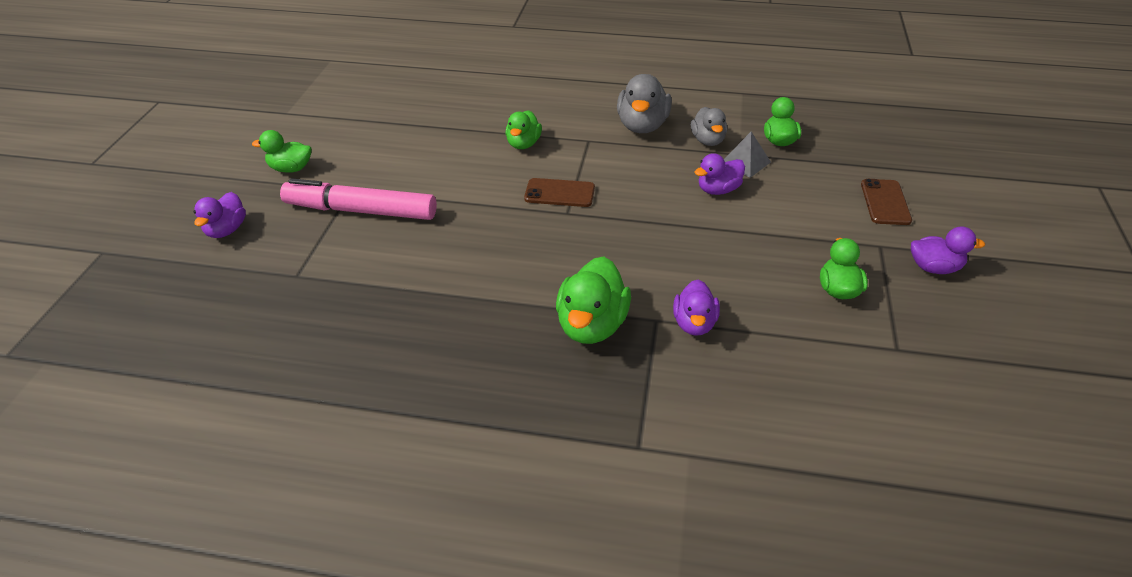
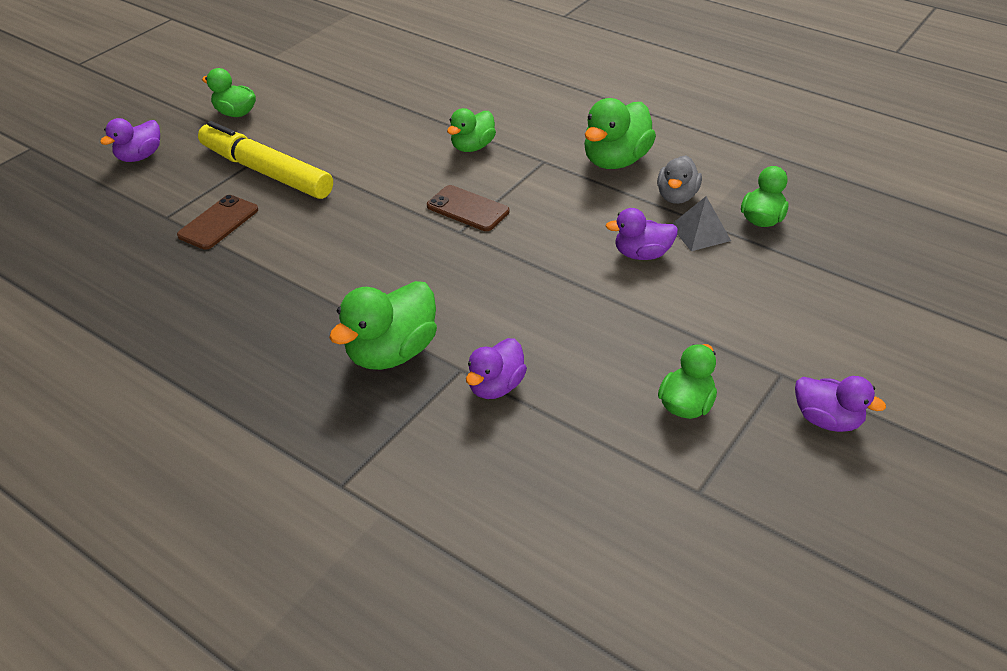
camera: 25 degrees right, 0 degrees up
(361, 211) = (266, 172): pink marker -> yellow marker
(642, 126) = (615, 160): grey duck -> green duck
(885, 202) = (832, 327): brown phone -> brown phone (218, 223)

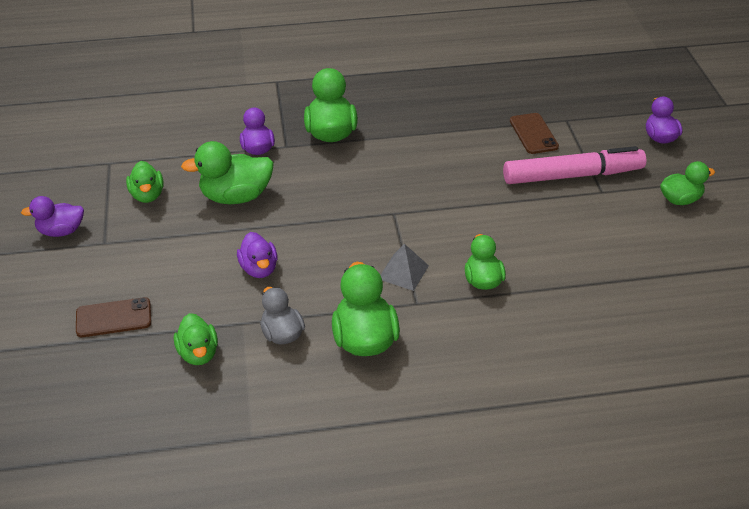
camera: 135 degrees right, 0 degrees up
(266, 172) = (572, 175): yellow marker -> pink marker
(468, 209) = (411, 230): brown phone -> brown phone (114, 318)
(587, 340) = (236, 196): none -> green duck
(642, 254) = (259, 269): purple duck -> purple duck turned 120 degrees clockwise
(700, 233) = (235, 311): grey pyramid -> grey pyramid (403, 272)

